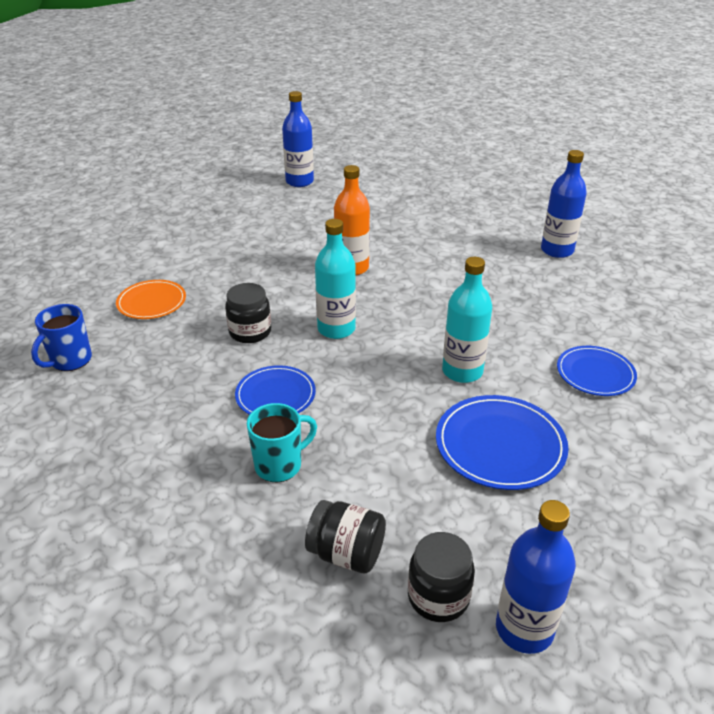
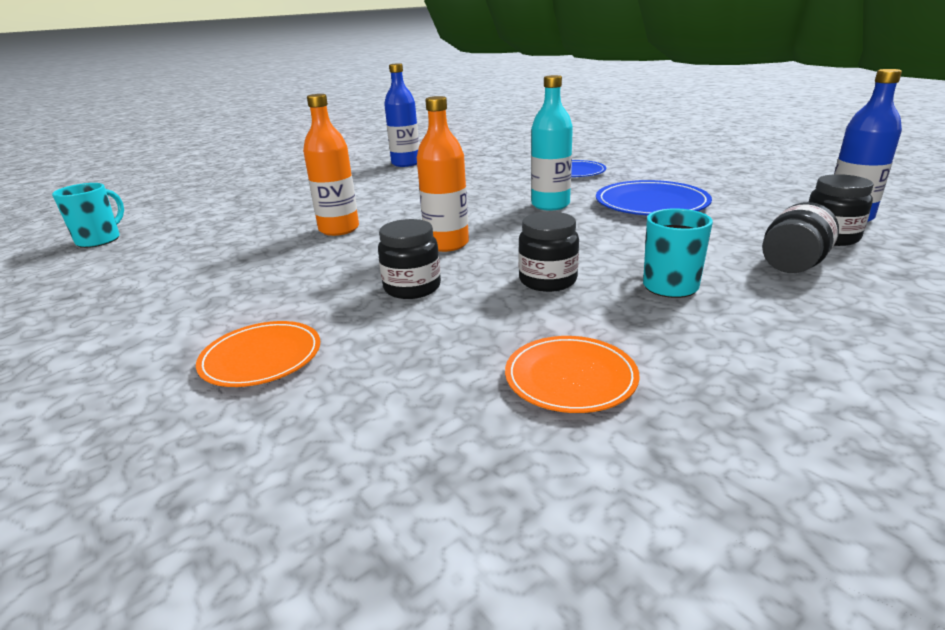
camera: 70 degrees left, 10 degrees down
(70, 360) = (358, 448): blue mug -> none
(135, 424) = (570, 378): none -> orange plate
(275, 395) = (548, 281): blue plate -> black jar
(299, 181) = (100, 240): blue bottle -> turquoise mug
(336, 329) = (447, 244): turquoise bottle -> orange bottle

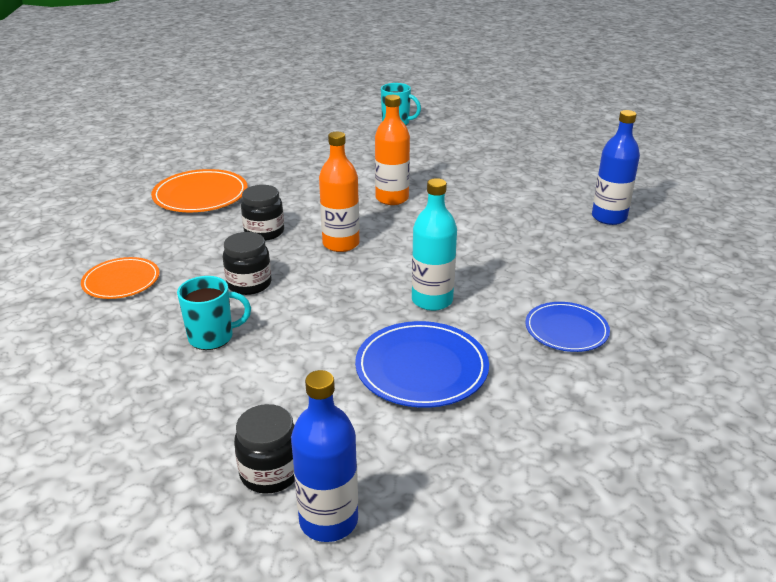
camera: 90 degrees right, 5 degrees up
(261, 357) = (200, 195): orange plate -> orange plate, size x1.50
(793, 265) = (217, 417): black jar -> none

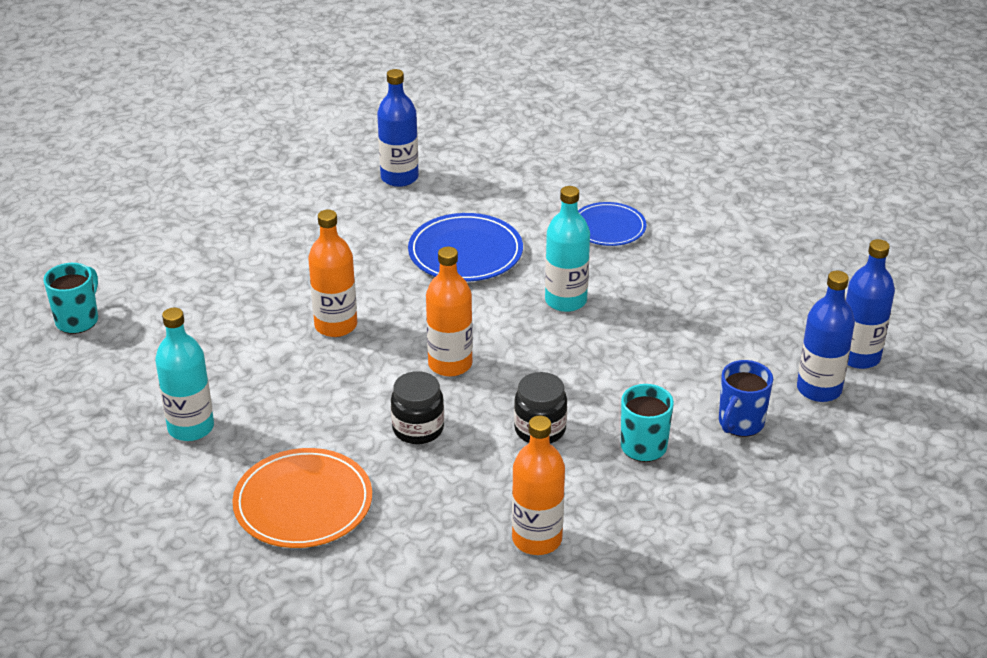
camera: 90 degrees left, 5 degrees up
(121, 281) = (537, 539): orange plate -> orange bottle
(226, 402) = (740, 423): none -> blue mug
(270, 472) = (819, 389): black jar -> blue bottle
(285, 159) = (191, 427): none -> turquoise bottle
(421, 368) = (674, 309): blue plate -> blue plate (465, 252)

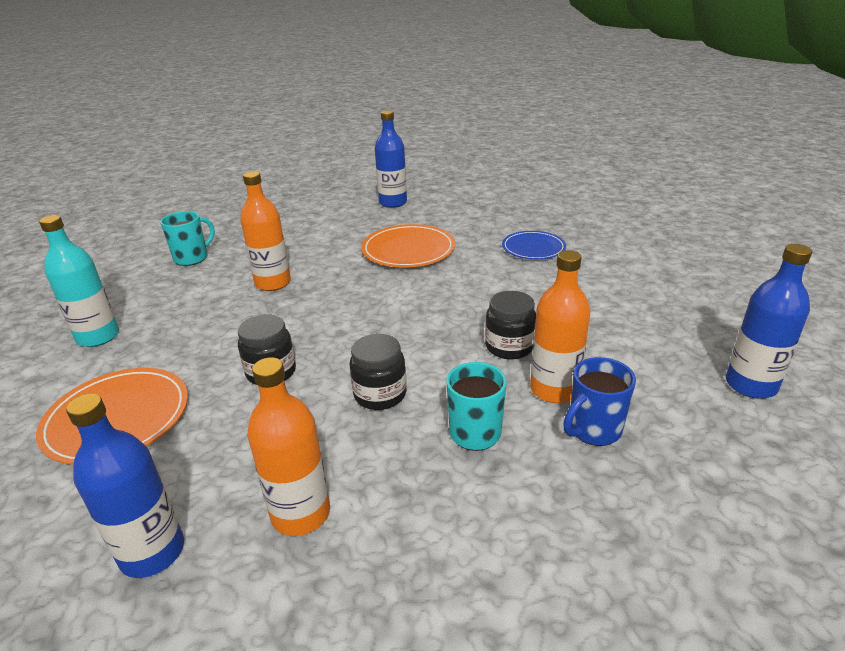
camera: 20 degrees right, 5 degrees down
(78, 320) = (105, 254): turquoise mug -> turquoise mug (192, 258)
(450, 364) = (339, 324): orange bottle -> orange bottle (554, 389)
(465, 252) = (408, 250): blue plate -> orange plate
(565, 300) = (469, 292): turquoise bottle -> none
(636, 358) = (509, 347): none -> black jar
(819, 389) = (697, 410): blue bottle -> blue bottle (152, 552)

